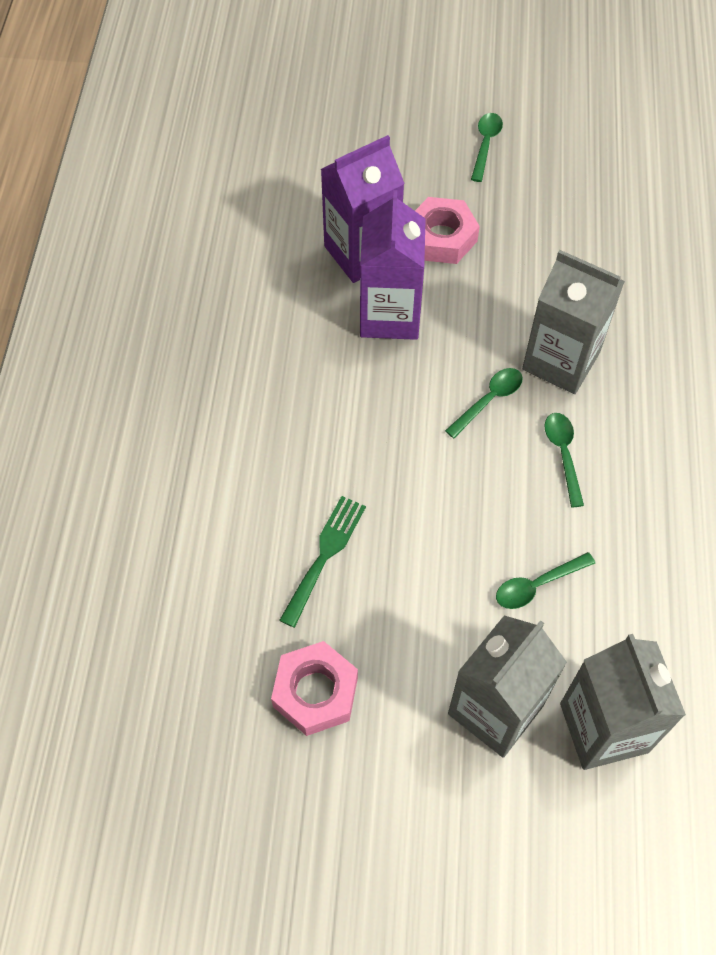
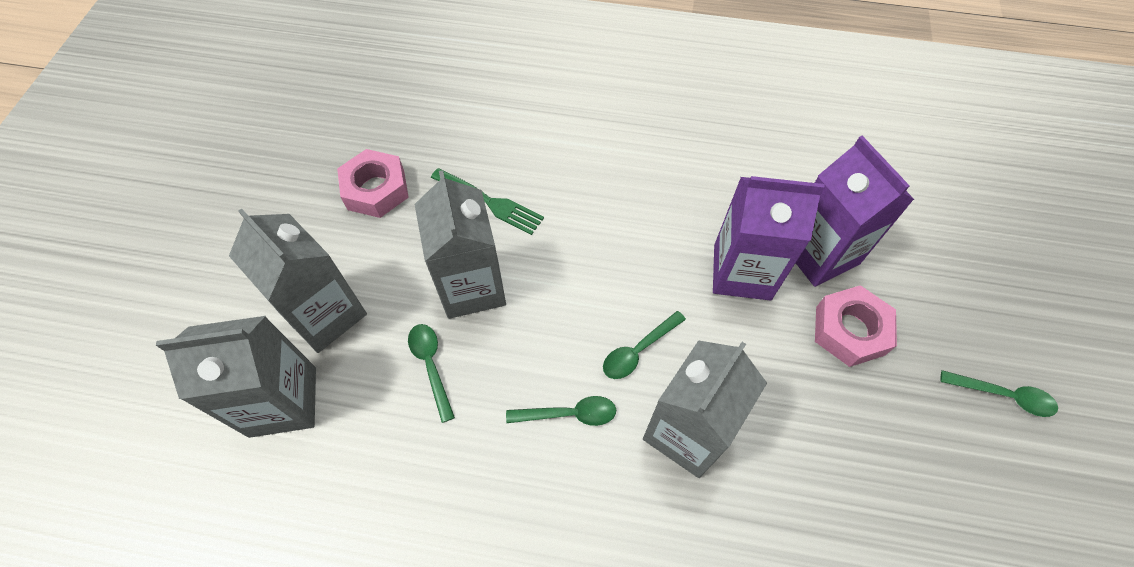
camera: 95 degrees right, 0 degrees up
(439, 559) = (471, 287): none -> grey carton
(489, 400) = (638, 351): green spoon -> green spoon turned 90 degrees clockwise

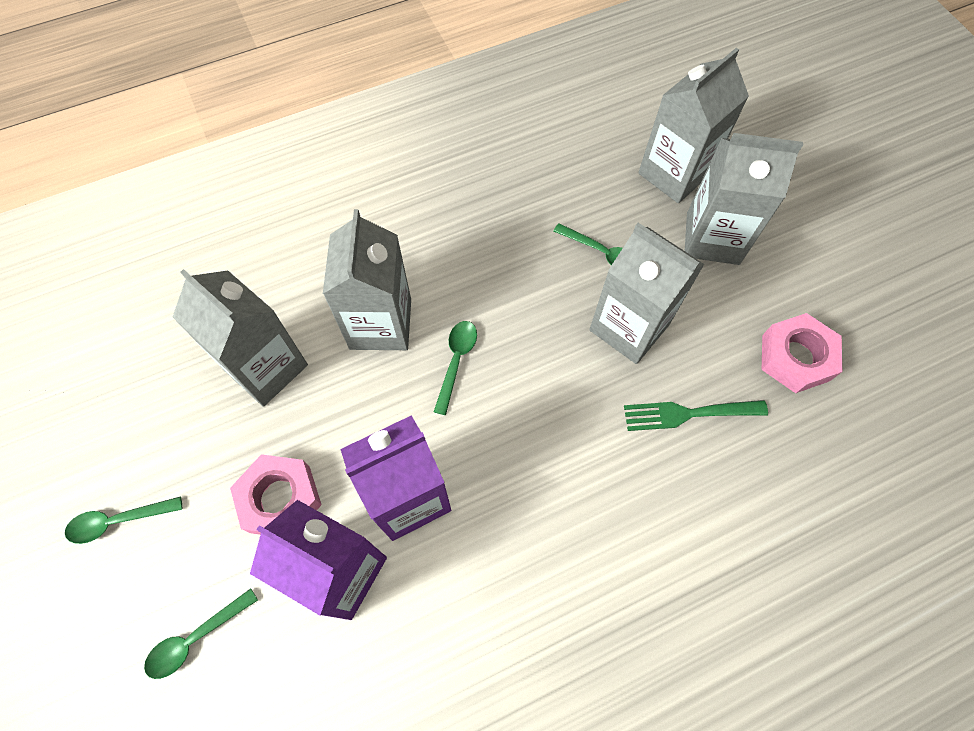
camera: 145 degrees right, 5 degrees up
(569, 414) = (476, 283): green spoon -> green spoon (196, 638)
(822, 458) = (266, 367): none -> grey carton

